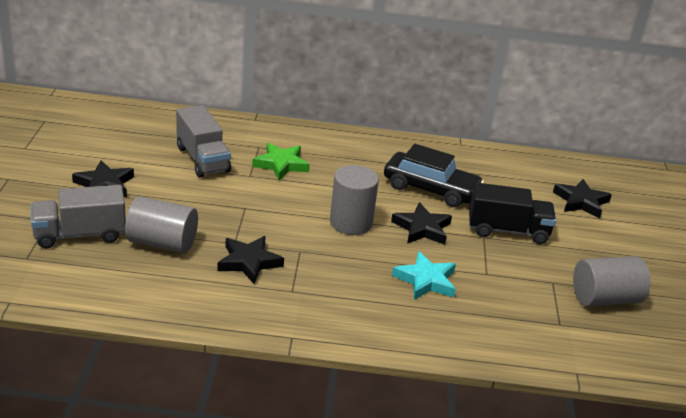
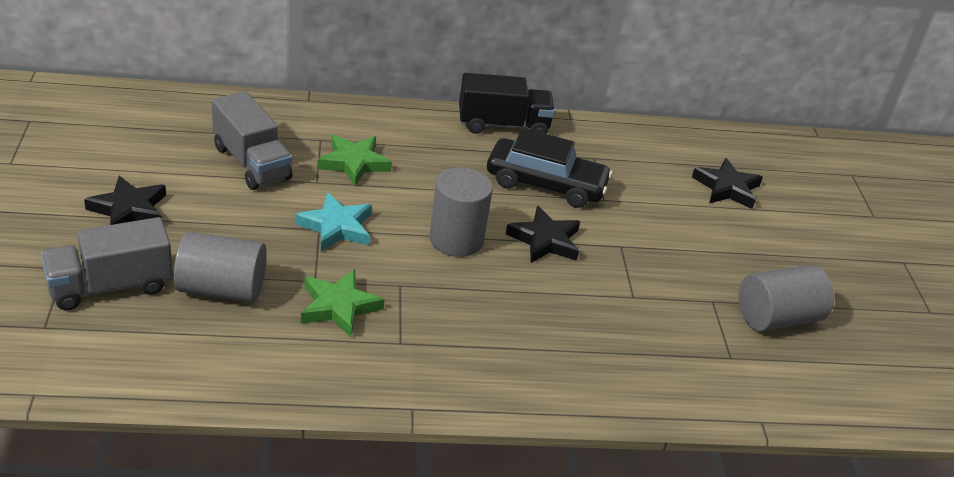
camera: 10 degrees left, 5 degrees up
(249, 262) = (339, 307): black star -> green star
(426, 280) = (562, 312): turquoise star -> turquoise star (336, 227)
(507, 230) = (647, 234): black truck -> black truck (503, 125)

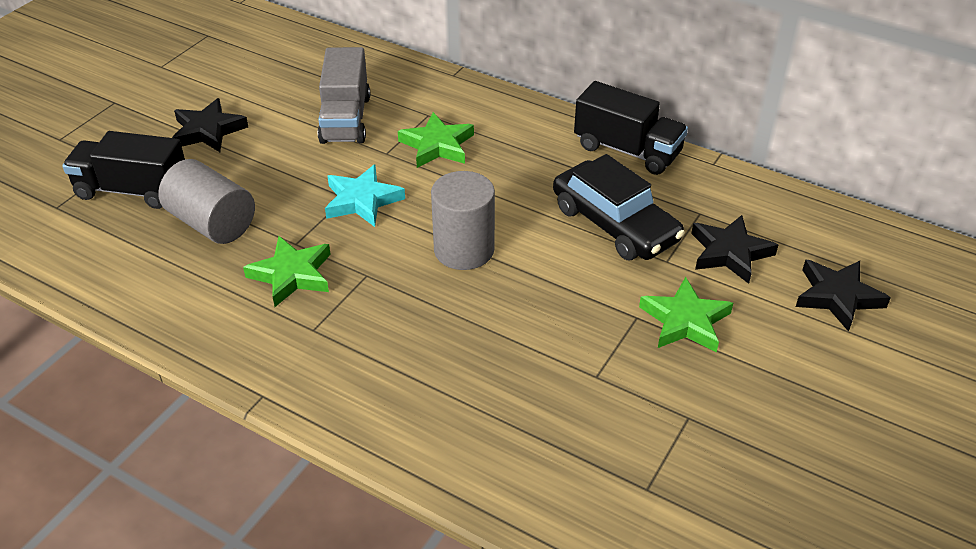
camera: 40 degrees right, 5 degrees up
(110, 286) = (132, 190): grey truck -> black truck
(545, 240) = (556, 282): black star -> black star (730, 253)
(653, 237) = (685, 321): none -> green star
(777, 318) = (753, 469): grey cylinder -> none

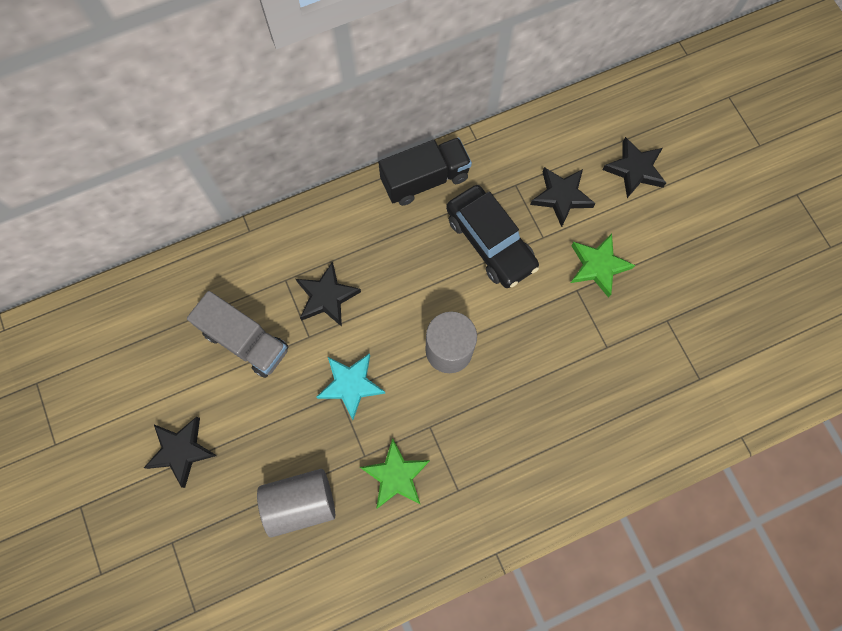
camera: 55 degrees left, 30 degrees up
(132, 190) = (217, 544): black truck -> none
(437, 145) = (327, 297): green star -> black star
(614, 224) = (490, 242): black car -> black car turned 60 degrees clockwise

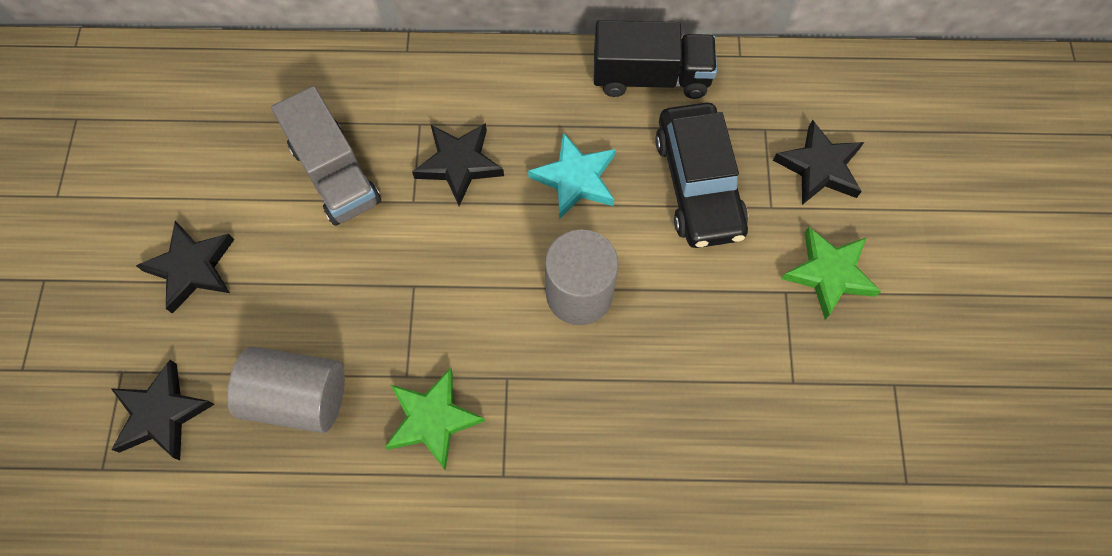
camera: 25 degrees right, 5 degrees down
(351, 385) = (434, 282): turquoise star -> turquoise star (575, 179)
(634, 169) = (936, 174): black star -> black star (162, 414)

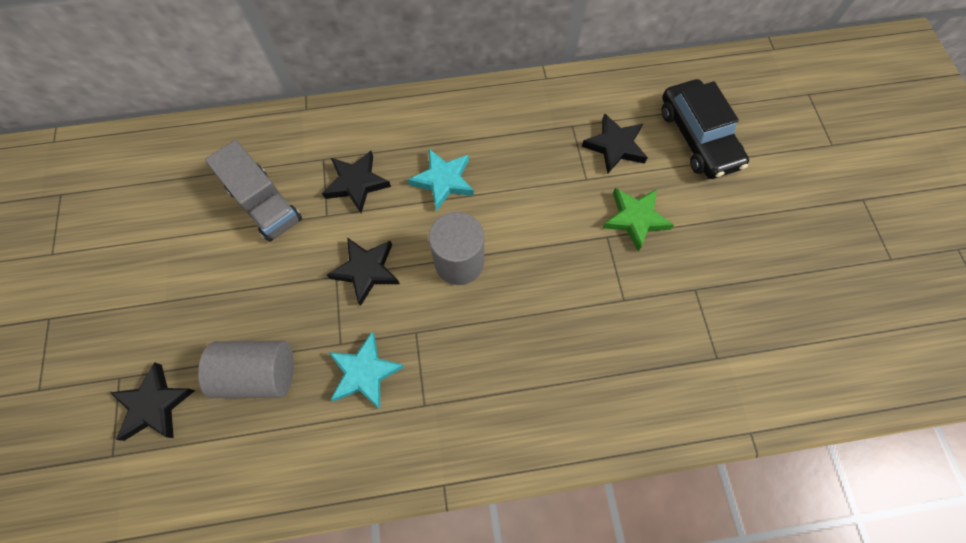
camera: 10 degrees left, 0 degrees up
(192, 268) = (164, 291): black star -> black star (366, 270)
(433, 419) = (365, 372): green star -> turquoise star
(650, 77) = (485, 102): black truck -> none
(698, 184) = (532, 171): black car -> black car (697, 137)

